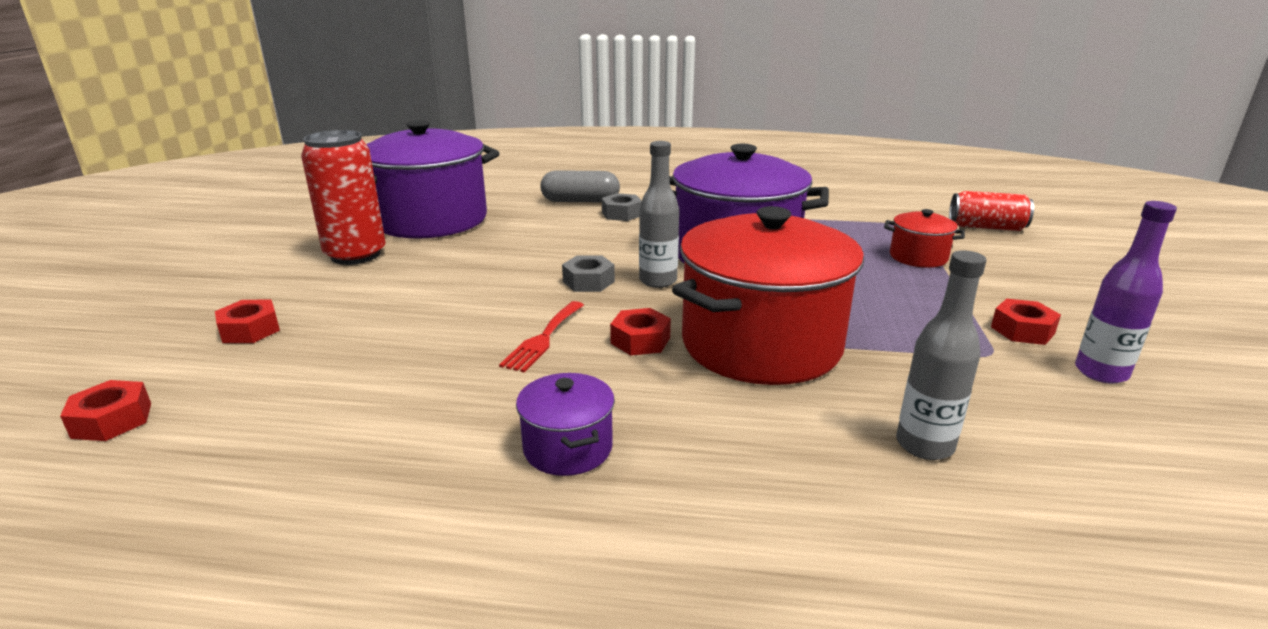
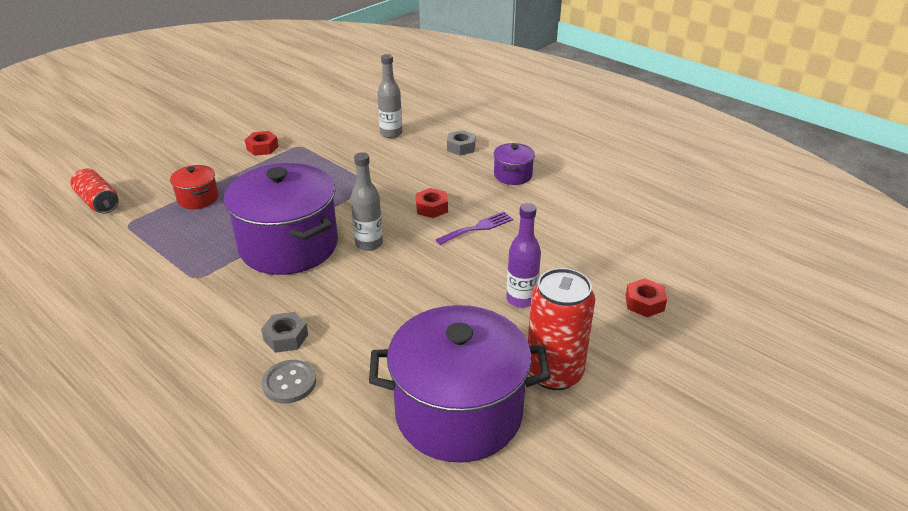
camera: 145 degrees left, 10 degrees up
(112, 420) = (709, 259): red nut -> none
(543, 339) = (478, 228): red fork -> purple fork
(580, 201) = (289, 383): grey capsule -> grey button
(588, 281) = (409, 261): grey nut -> grey nut (461, 147)
(761, 345) = (381, 184): red pot -> none
(1101, 372) = (280, 127): purple bottle -> purple bottle (521, 299)

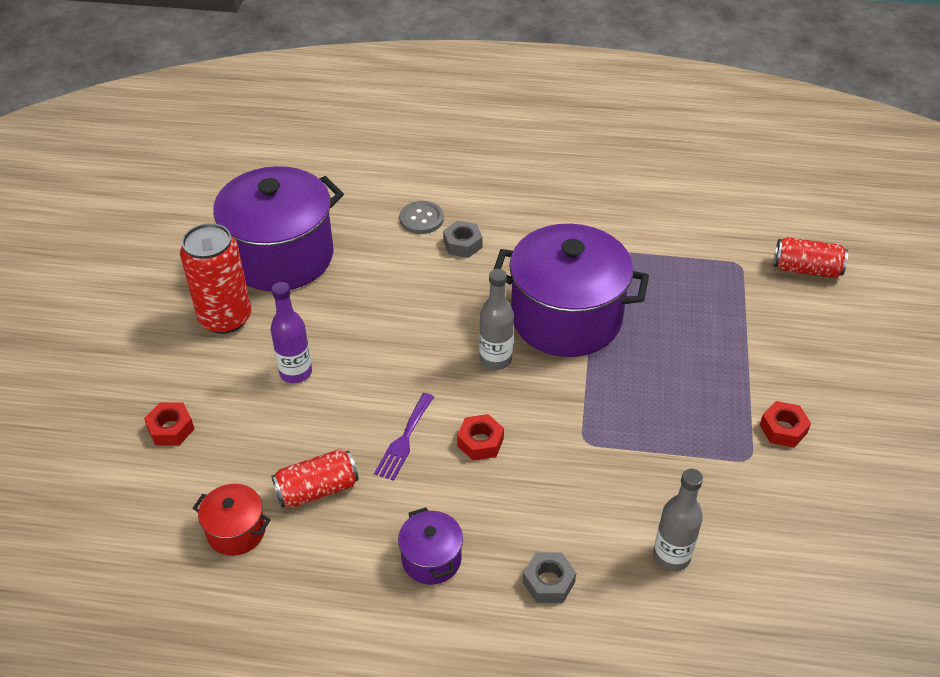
camera: 145 degrees right, 10 degrees up
(198, 198) = (728, 322): red pot -> red pot (236, 531)
(556, 227) = (317, 489): none -> red can

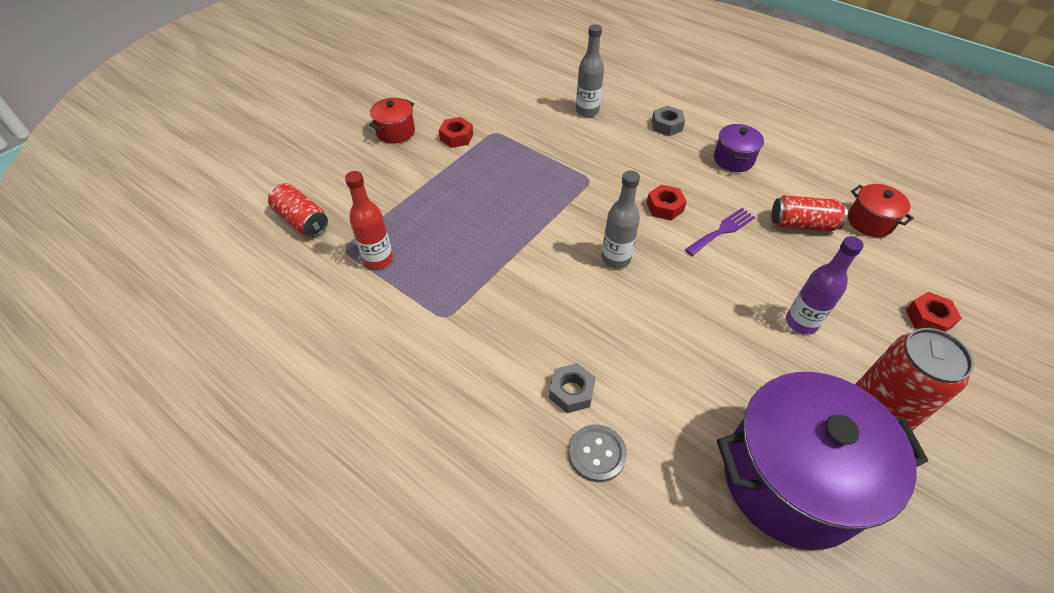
camera: 150 degrees left, 5 degrees up
(566, 318) = (531, 267): purple pot -> none
(700, 268) = (378, 259): none -> red bottle
(855, 403) = (395, 132): none -> red pot

